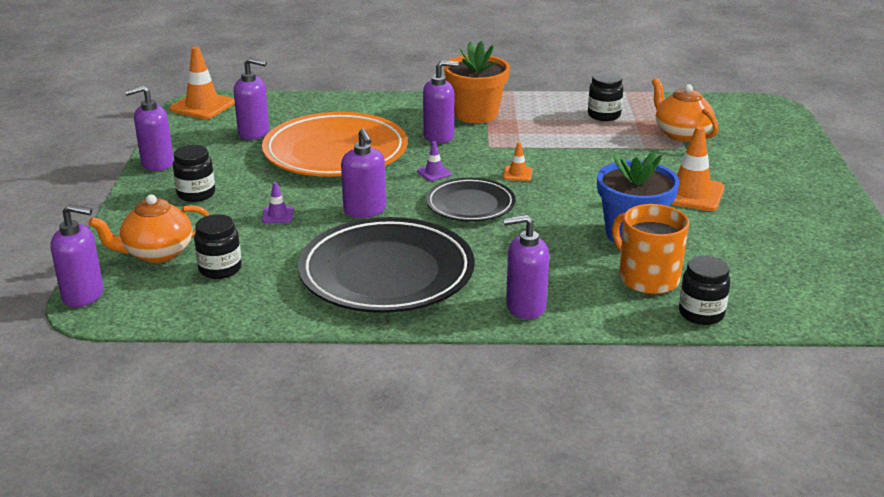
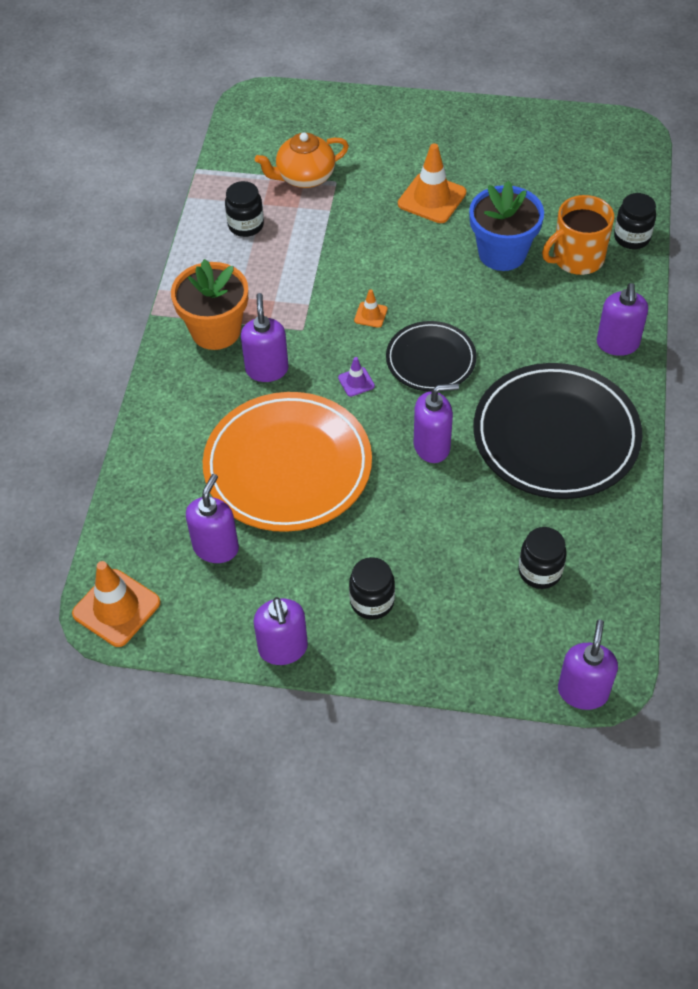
camera: 80 degrees left, 25 degrees up
(157, 253) = (502, 631): orange teapot -> none
(277, 215) = (432, 522): purple traffic cone -> none

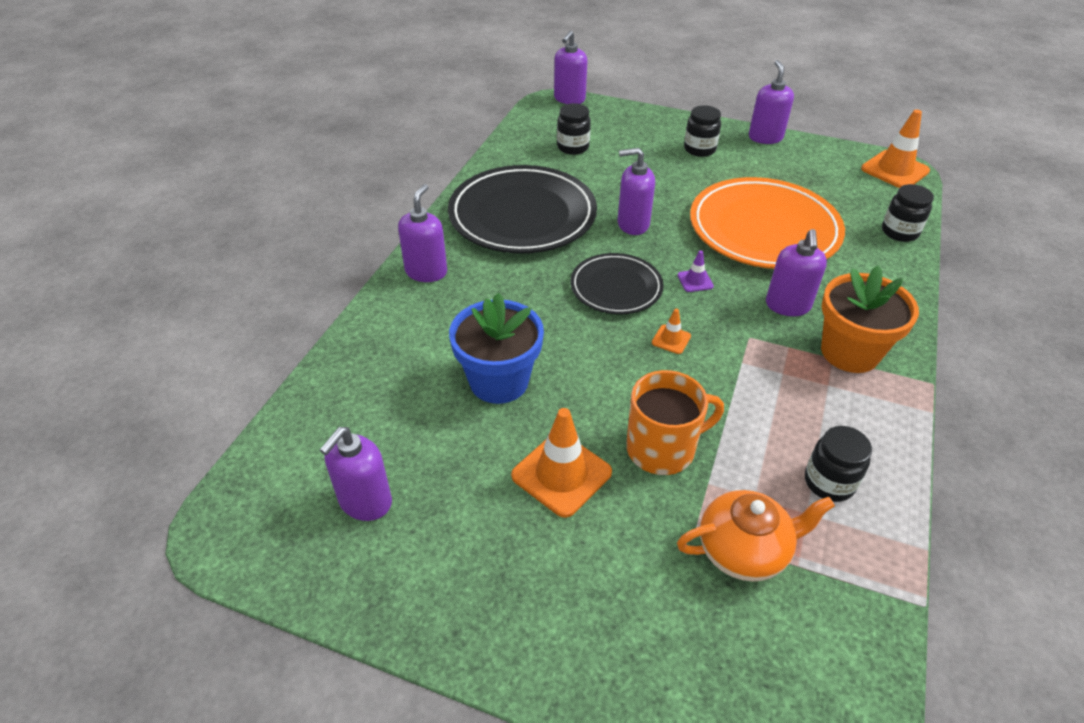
camera: 170 degrees left, 10 degrees down
(216, 547) = (822, 190): purple soap dispenser -> purple soap dispenser (365, 502)
(577, 258) = (416, 360): orange mug -> orange mug (662, 448)
(632, 237) = (338, 372): black jar -> black jar (899, 232)

